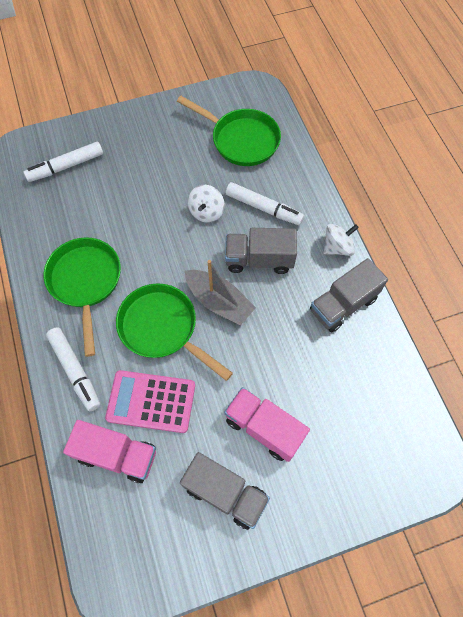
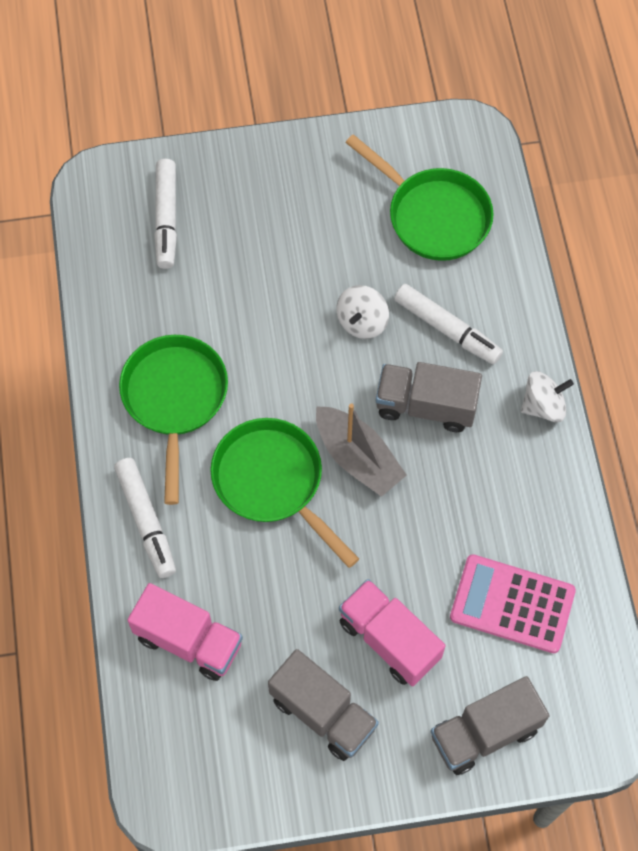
camera: 10 degrees right, 0 degrees up
(66, 166) = (166, 218): white marker -> white marker turned 75 degrees counterclockwise
(151, 401) = (243, 579): pink calculator -> pink calculator (512, 604)
(343, 304) = (533, 491): grey truck -> grey truck (484, 733)

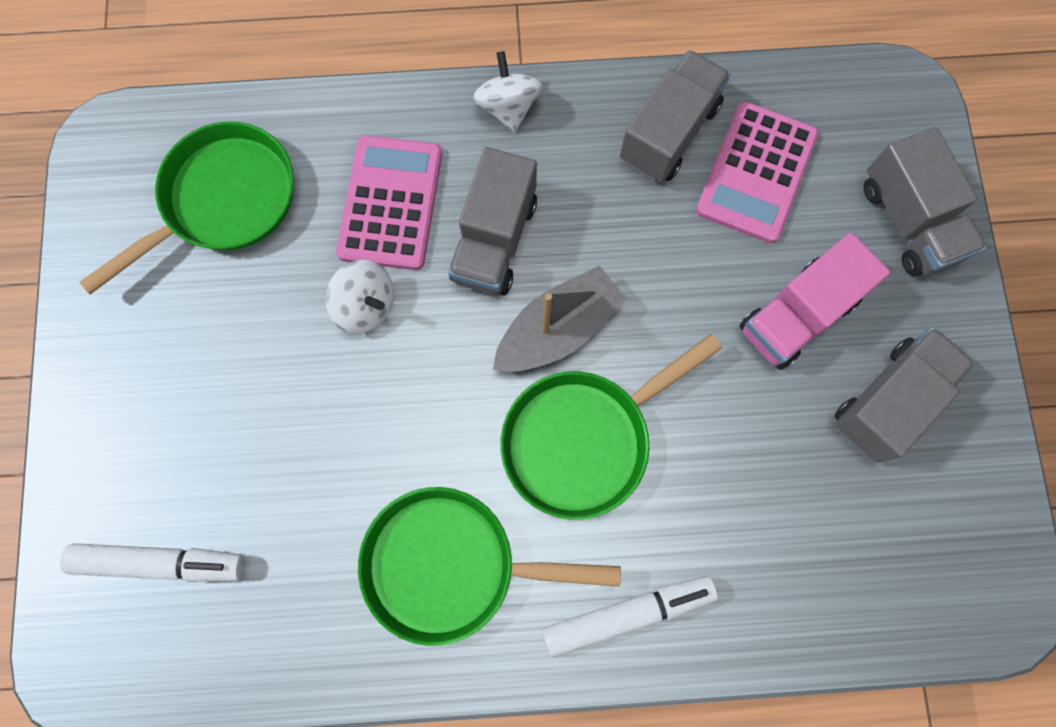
camera: 85 degrees left, 10 degrees up
(189, 640) = (795, 564): pink truck -> none
(447, 329) = (390, 203): white marker -> pink calculator
(539, 532) = (669, 133): none -> grey truck

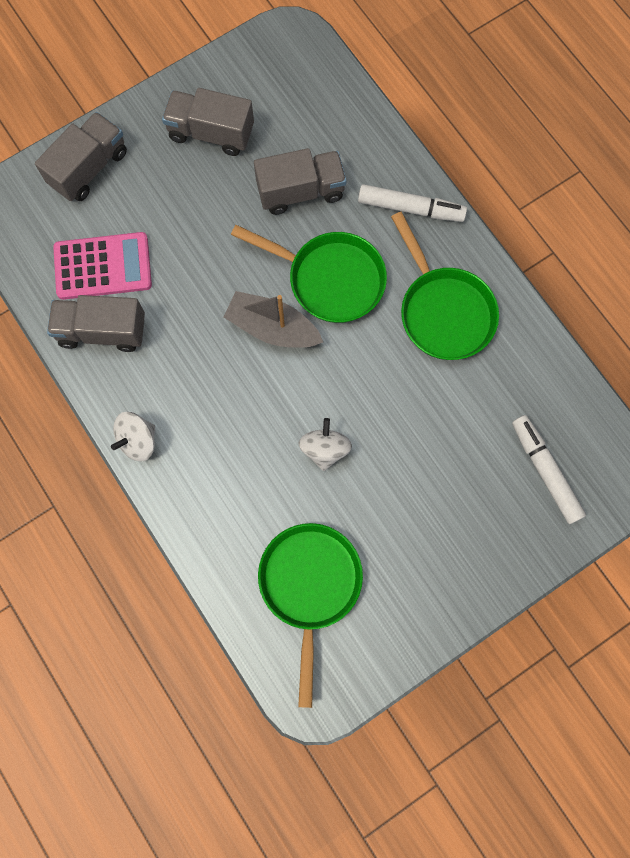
camera: 120 degrees left, 0 degrees up
(222, 201) = (310, 586): green pan -> green pan turned 75 degrees clockwise
(390, 203) = (248, 475): pink calculator -> none
(494, 240) = (237, 396): grey truck -> grey truck (300, 191)
(627, 614) = (410, 208): white marker -> white marker turned 150 degrees clockwise
(797, 315) = (185, 201): pink truck -> none

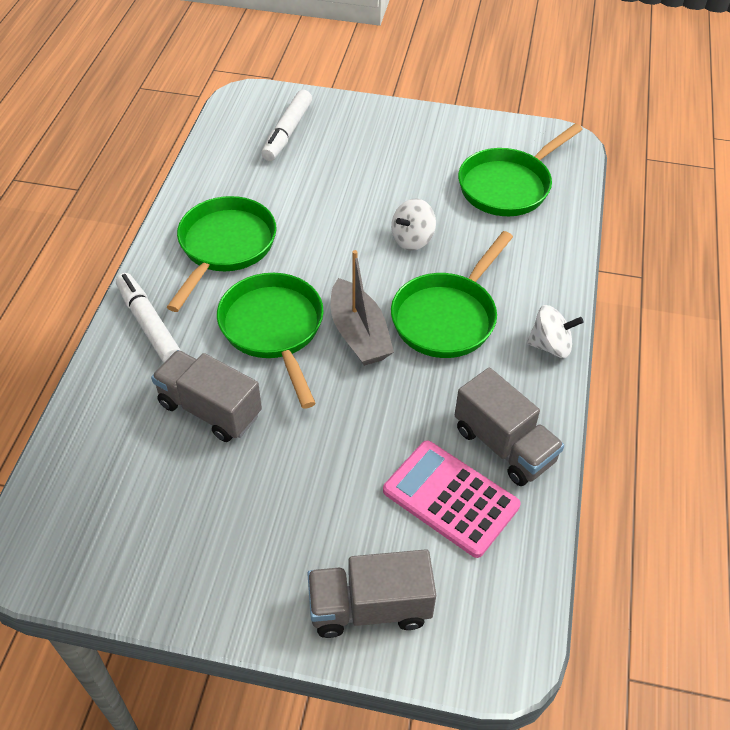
camera: 135 degrees left, 25 degrees down
(211, 133) = (217, 531): grey truck -> none
(229, 399) = (447, 316): none -> green pan

